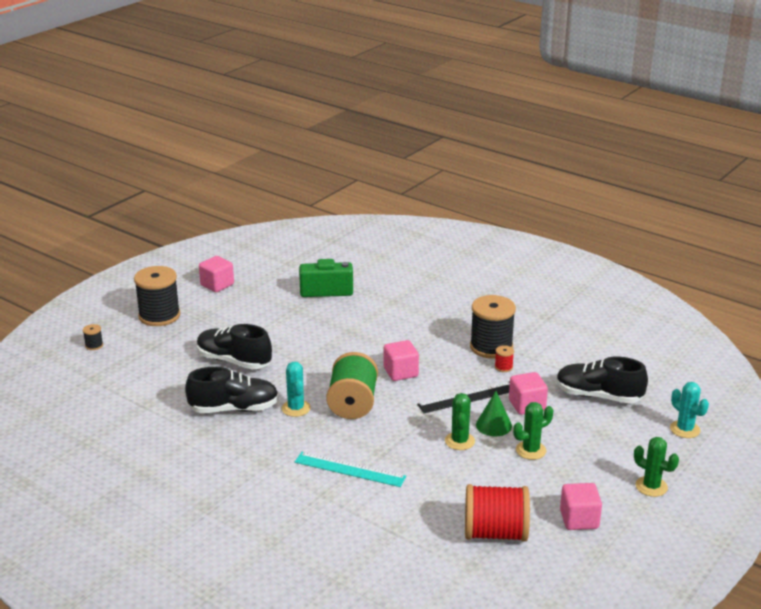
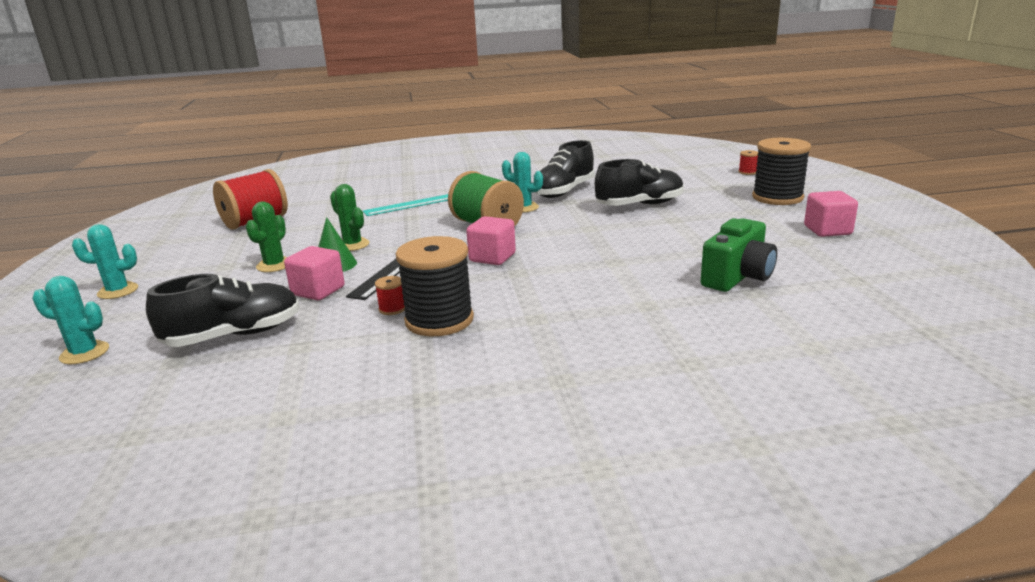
camera: 135 degrees right, 5 degrees down
(94, 345) = (747, 172): black spool -> red spool
(579, 519) = (186, 249): pink cube -> none
(651, 486) = (118, 291): green cactus -> turquoise cactus

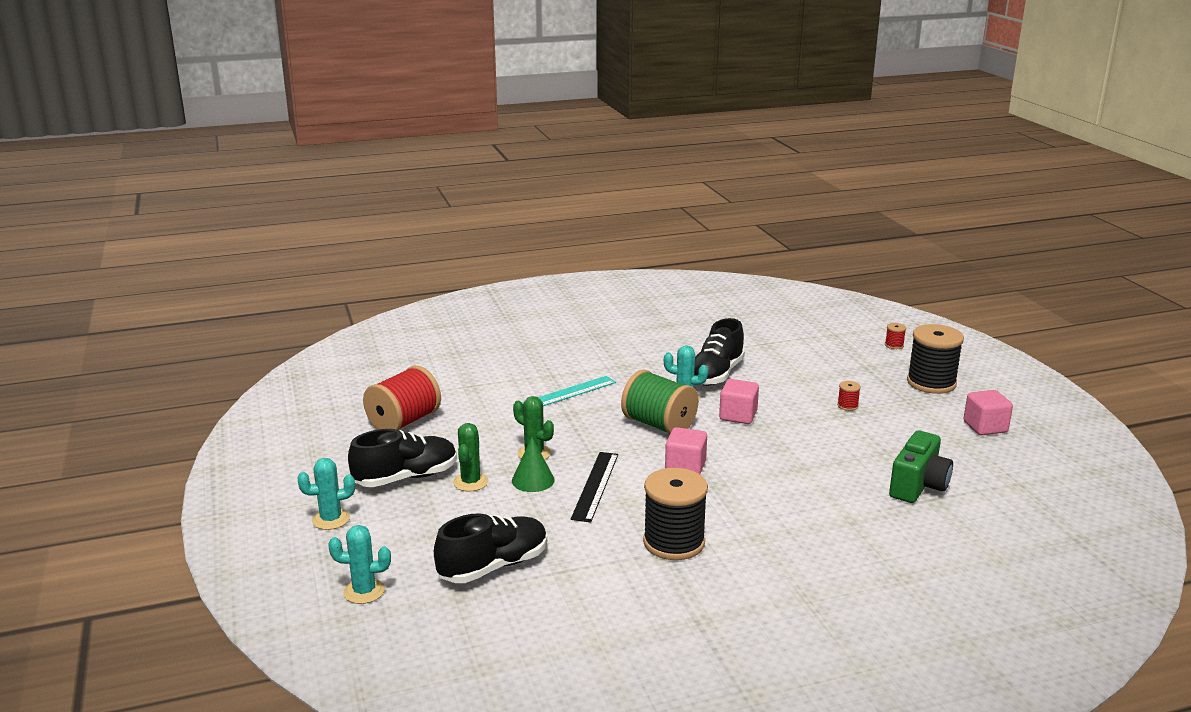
camera: 10 degrees left, 0 degrees up
(318, 291) = (538, 513): pink cube -> pink cube (738, 416)
(392, 309) = (623, 531): red spool -> red spool (847, 406)
(639, 205) = (800, 394): black shoe -> black shoe (406, 478)

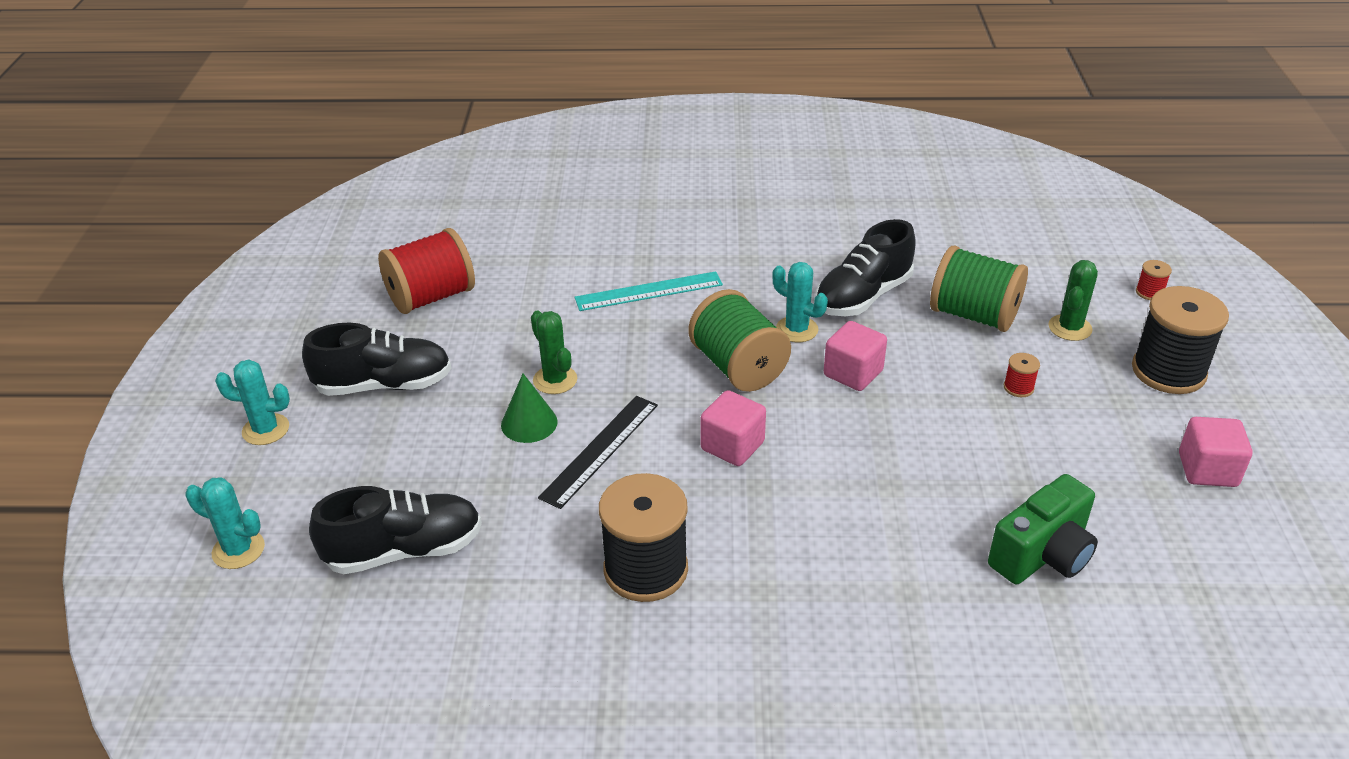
camera: 20 degrees right, 15 degrees up
(470, 482) = (454, 409): green cactus -> green cactus (1070, 328)
(794, 373) = (974, 315): none -> green spool

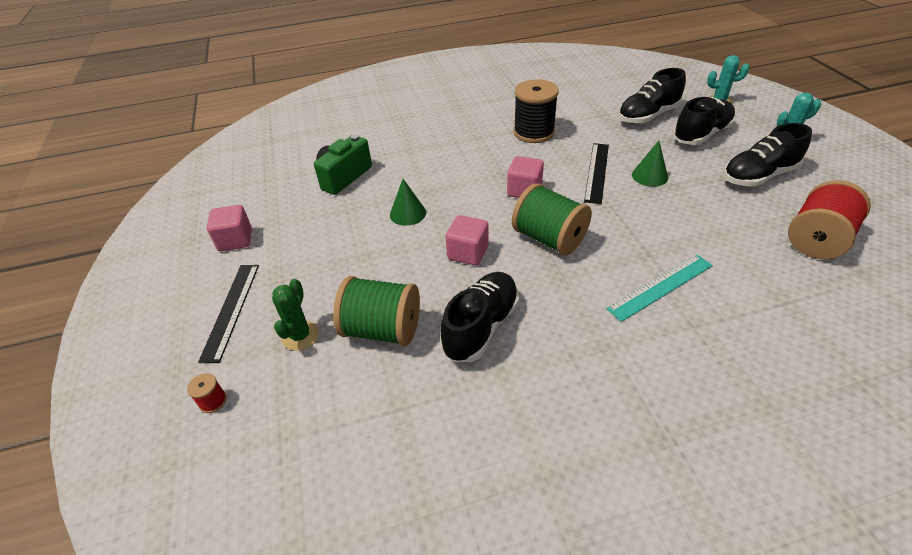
camera: 165 degrees right, 5 degrees up
(368, 478) = (701, 135): none -> black shoe
(555, 380) = (660, 202): green cactus -> none
(797, 329) = (522, 279): turquoise cactus -> none
(928, 450) = (408, 213): none -> green cone
(1018, 387) = (349, 269): red spool -> none
(1168, 371) = (231, 310): black spool -> black ruler

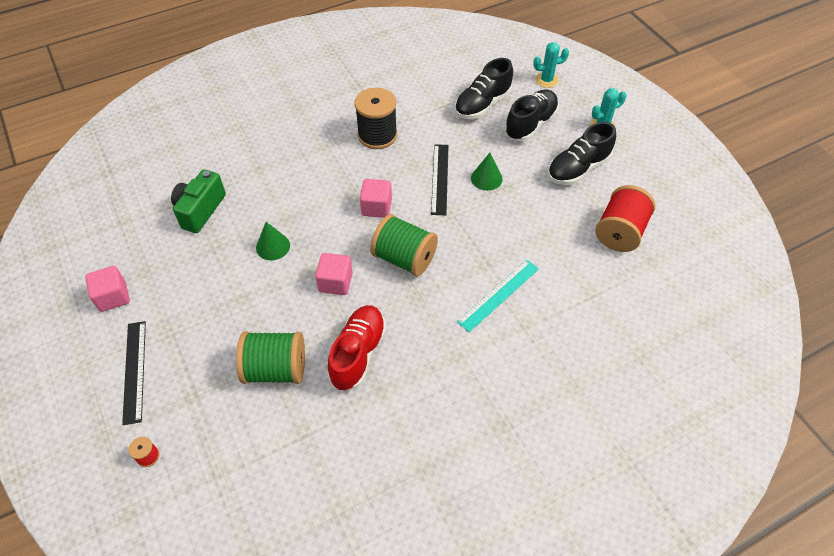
camera: 15 degrees left, 10 degrees up
(300, 336) = (206, 386): green cactus -> none
(481, 327) = (358, 354): black shoe -> red shoe

